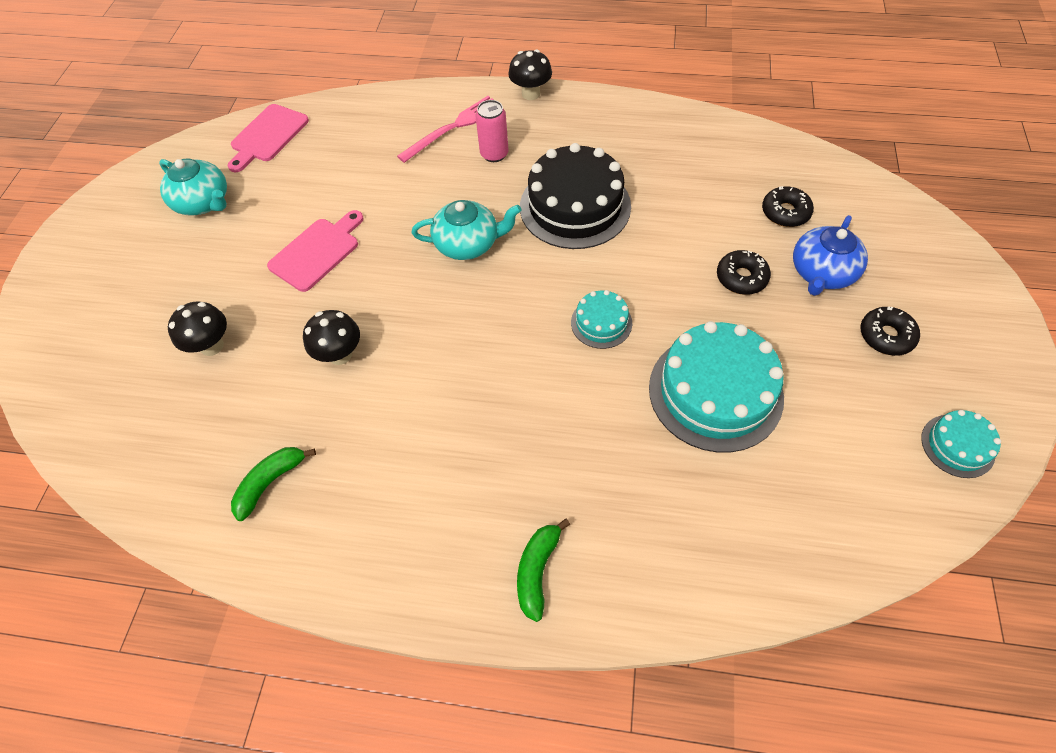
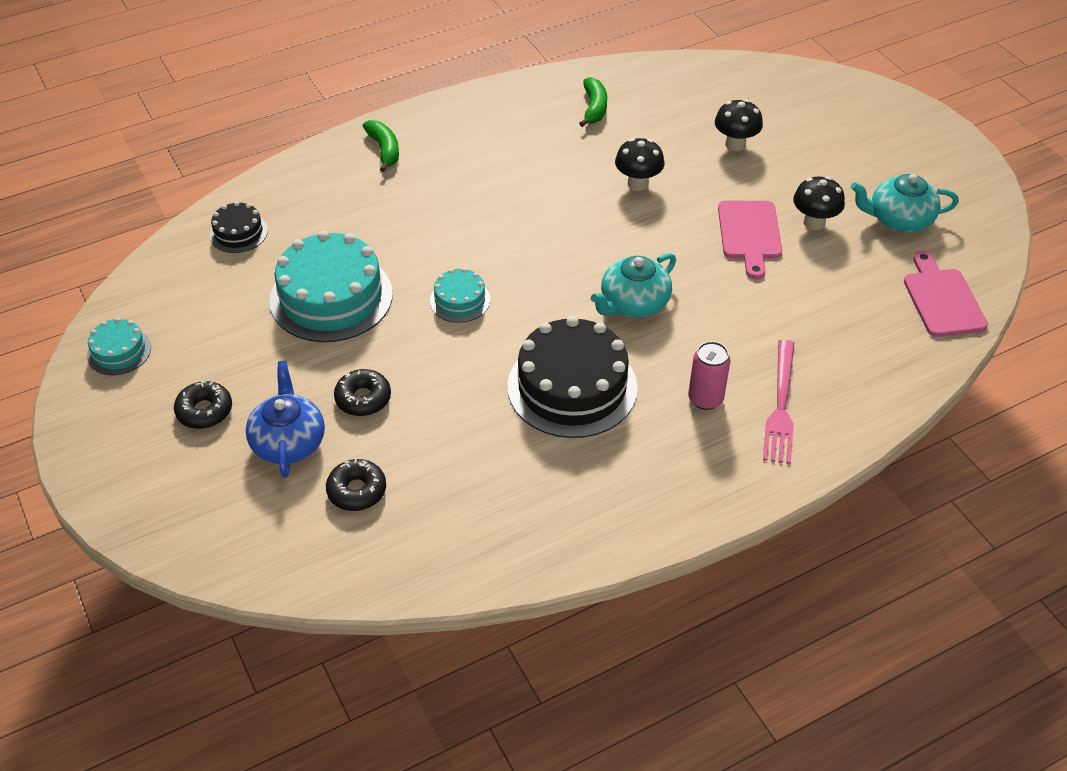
camera: 140 degrees right, 10 degrees down
(531, 94) = (748, 495): black mushroom -> black mushroom (814, 222)
(774, 539) = (238, 233): none -> black cake

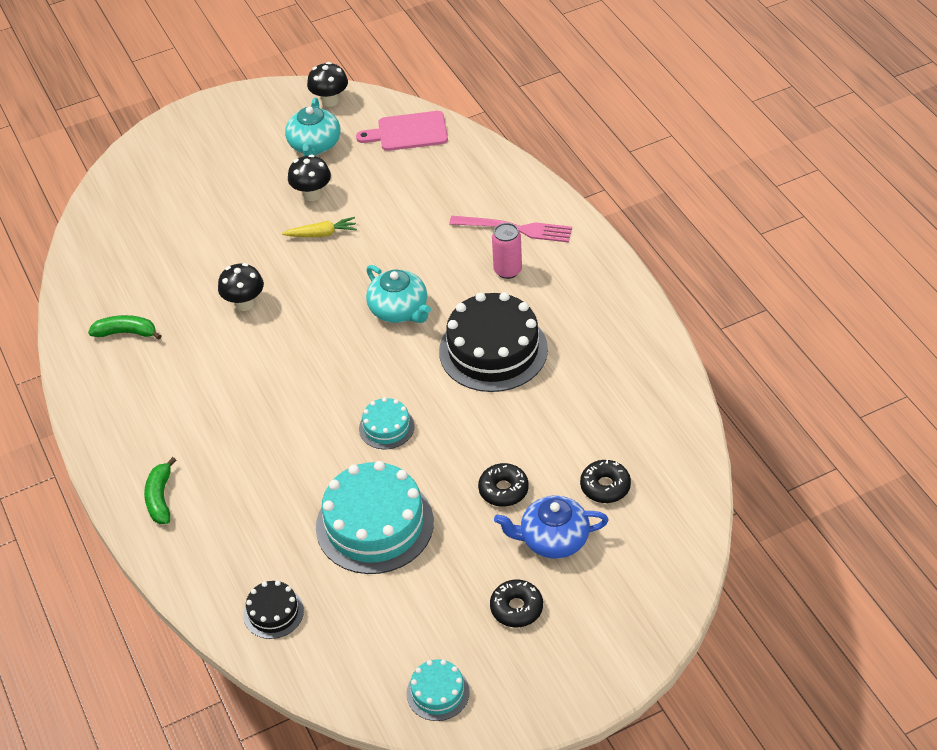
camera: 85 degrees left, 0 degrees up
(384, 150) = (160, 498): green banana -> green banana turned 75 degrees counterclockwise
(735, 144) = (200, 236): black mushroom -> black mushroom (330, 101)
(750, 234) = (321, 234): pink cutting board -> yellow carrot

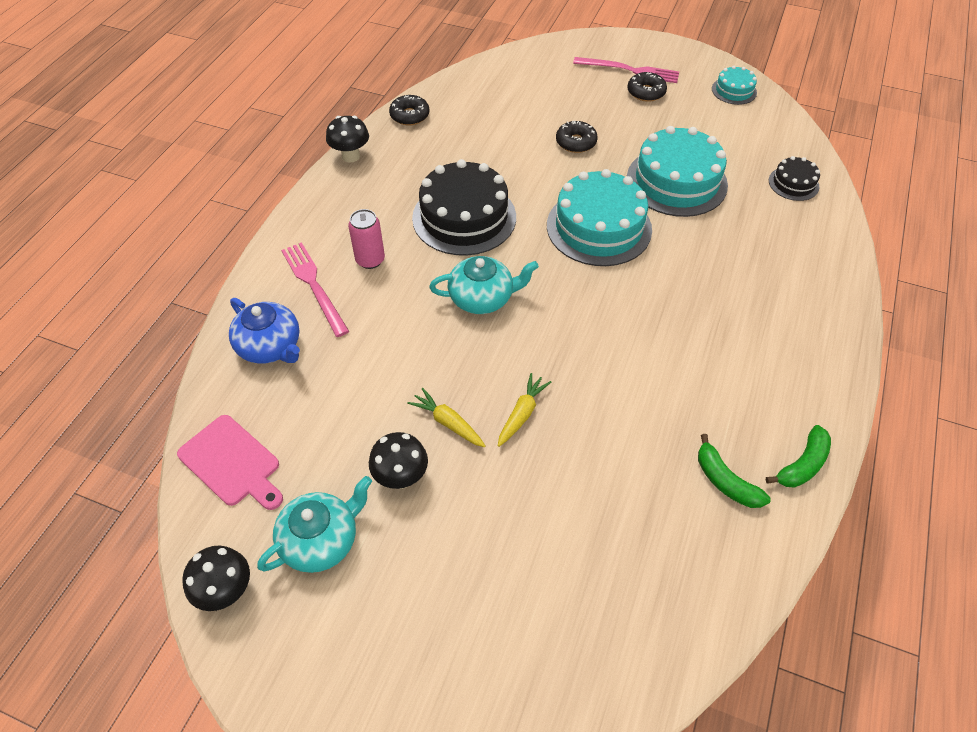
camera: 135 degrees left, 5 degrees up
(160, 498) = (814, 306): green banana -> green banana (802, 465)
(244, 303) = (590, 413): black mushroom -> black mushroom (351, 156)
(285, 271) = (522, 414): none -> yellow carrot
(386, 427) = (599, 227): turquoise cake -> turquoise cake, size x2.03
(399, 310) = (482, 298): turquoise teapot -> turquoise teapot turned 75 degrees clockwise
(553, 539) = (583, 103): blue teapot -> blue teapot (270, 346)
(566, 625) = (630, 70): none -> pink fork
(605, 486) = (519, 104): black donut -> black donut (409, 115)

